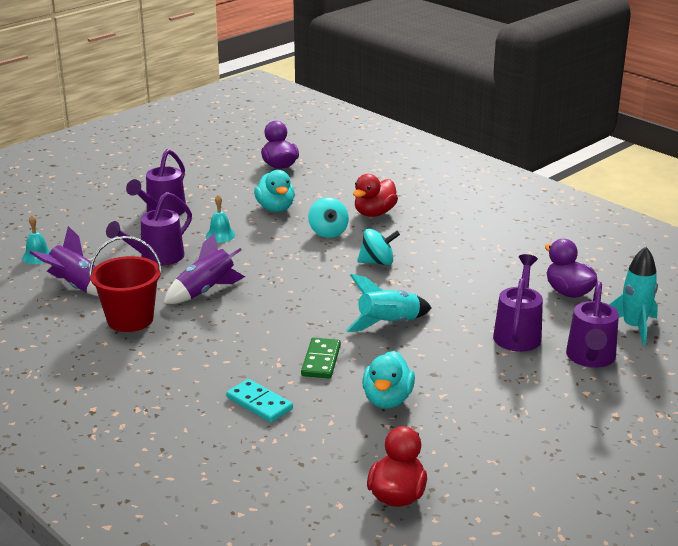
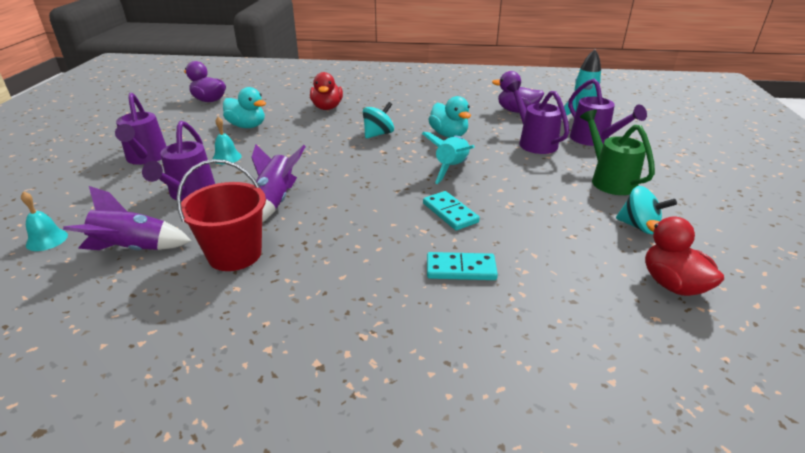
camera: 40 degrees left, 5 degrees up
(321, 361) = (450, 213): green domino -> turquoise domino
(328, 232) = (312, 128): turquoise spinning top -> turquoise spinning top (639, 227)
(387, 400) = (540, 218): turquoise duck -> turquoise duck (449, 135)
(519, 401) = (609, 180): none -> green watering can

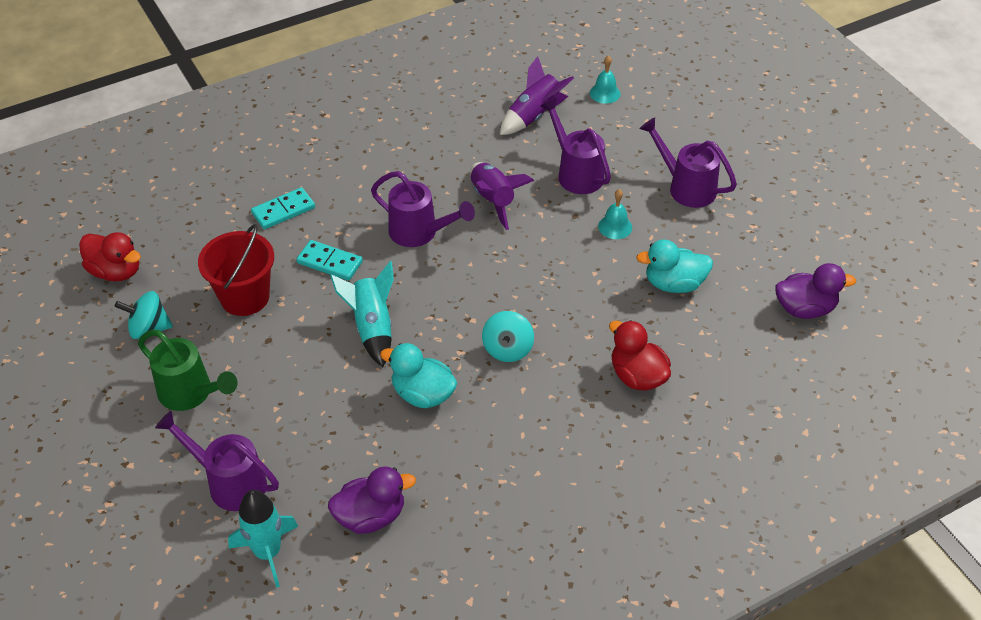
camera: 145 degrees right, 15 degrees up
(235, 254) = (458, 145): red bucket -> red bucket (245, 297)
(534, 142) = (306, 433): purple watering can -> purple watering can (419, 232)

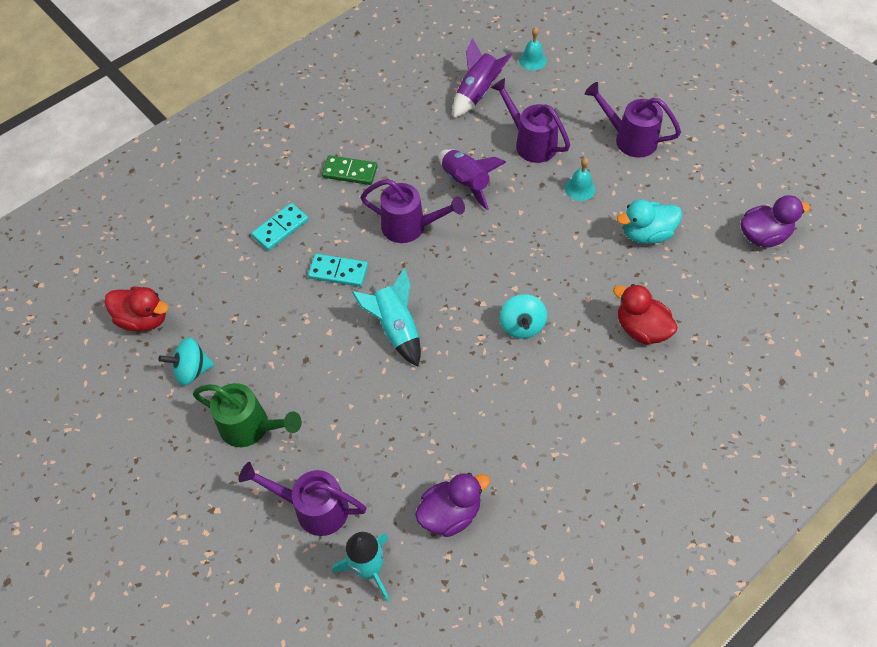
camera: 10 degrees left, 10 degrees up
(245, 297) = (271, 321): red bucket -> none
(373, 169) = (350, 172): none -> green domino
(422, 394) = (460, 385): turquoise duck -> none

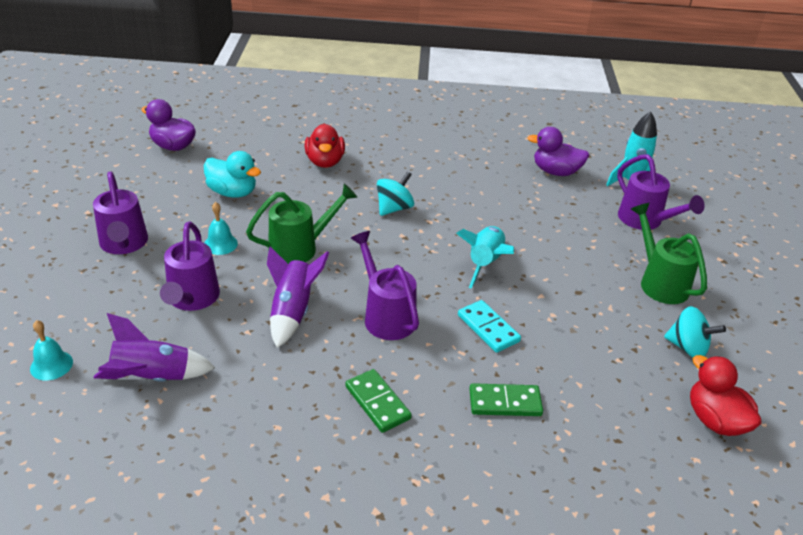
camera: 140 degrees left, 20 degrees down
(280, 228) = (505, 402): turquoise domino -> green domino
(530, 229) = (300, 248): none -> green watering can

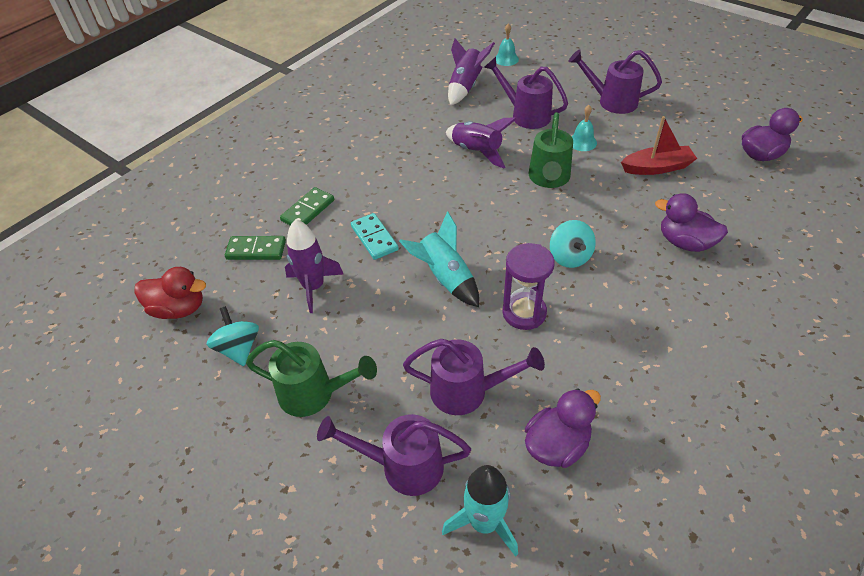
camera: 130 degrees right, 10 degrees up
(232, 192) = (656, 167): turquoise duck -> red boat
(325, 162) = (685, 242): red duck -> purple duck
(377, 402) = (365, 158): green domino -> green domino (256, 250)
(386, 316) = (434, 192): purple watering can -> purple watering can (467, 391)
(474, 213) = (524, 313): none -> purple hourglass
(488, 328) = (374, 238): turquoise domino -> turquoise domino turned 60 degrees clockwise
(583, 338) = (313, 287): none -> purple rocket
(687, 347) = (238, 348): turquoise spinning top -> turquoise spinning top turned 90 degrees clockwise

